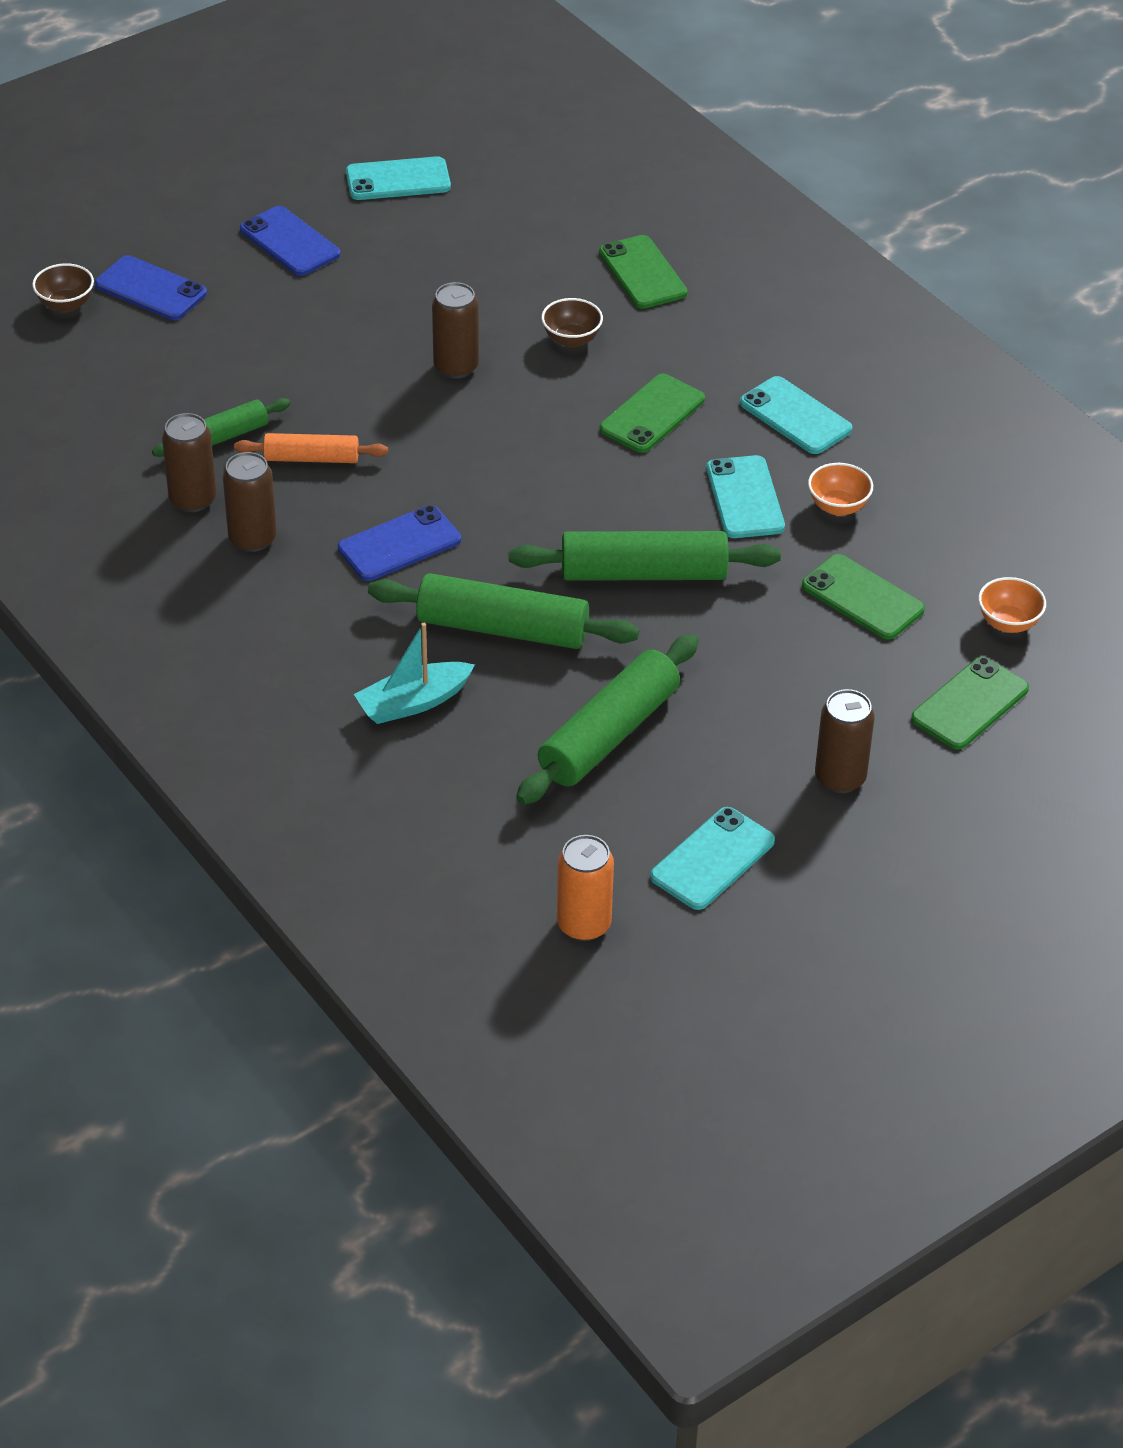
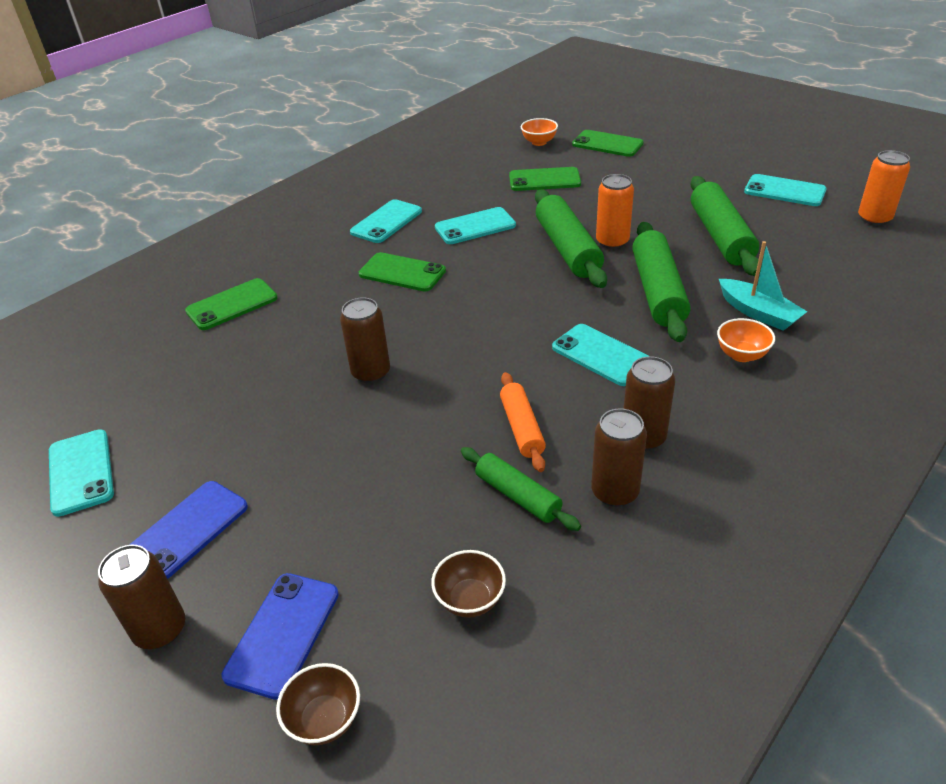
camera: 100 degrees left, 5 degrees down
(399, 544) = (601, 355): blue phone -> turquoise phone
(571, 339) = (322, 322): brown bowl -> brown bowl (470, 600)
(608, 734) = (720, 236): green rolling pin -> green rolling pin turned 60 degrees clockwise
(643, 621) = (612, 242): none -> orange can
(838, 506) = (468, 197): orange bowl -> orange bowl (741, 355)
(840, 778) = (690, 167): brown can -> brown can (160, 630)
(862, 598) = (544, 180): green phone -> green phone turned 60 degrees clockwise

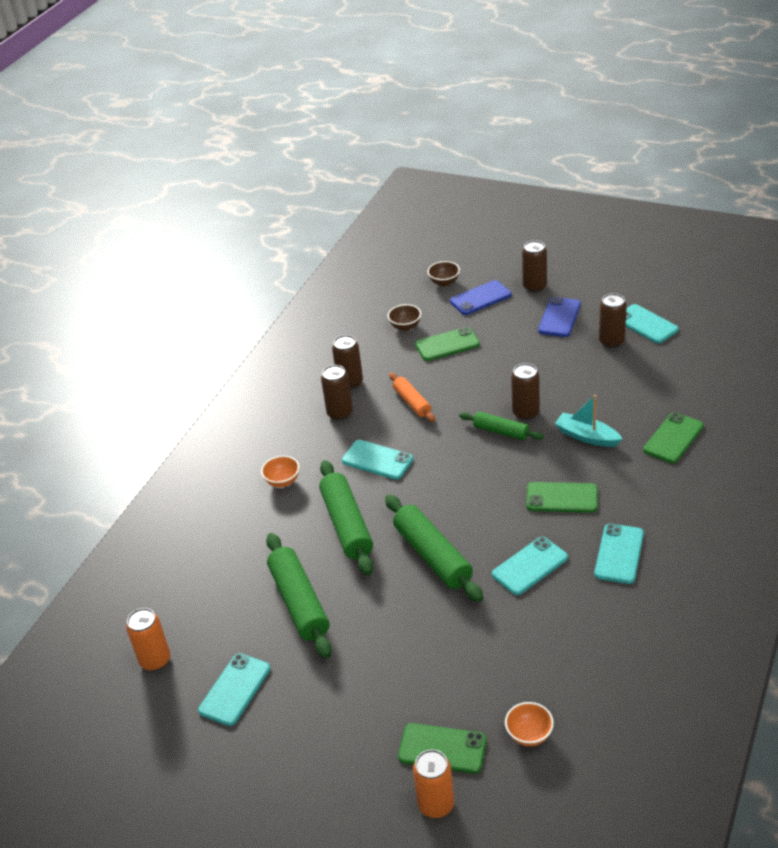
camera: 165 degrees right, 0 degrees up
(160, 454) = (611, 341): none -> brown can
(283, 634) = (480, 298): blue phone -> blue phone turned 60 degrees clockwise
(518, 496) = (400, 369): green rolling pin -> green rolling pin (501, 431)
(544, 180) = (492, 655): green phone -> green phone (447, 344)
(612, 242) = (395, 573): orange can -> orange can (436, 804)
(758, 313) = (269, 521): turquoise boat -> turquoise boat (586, 436)
(784, 191) = (235, 689): turquoise phone -> turquoise phone turned 75 degrees counterclockwise

